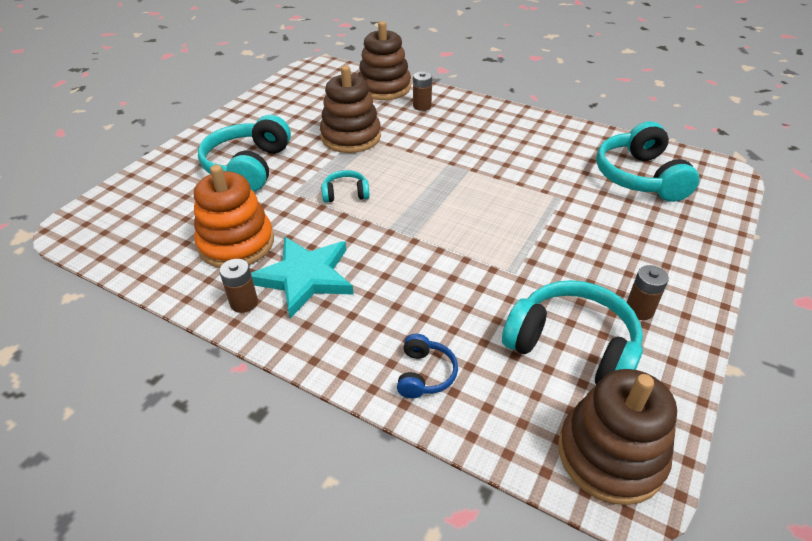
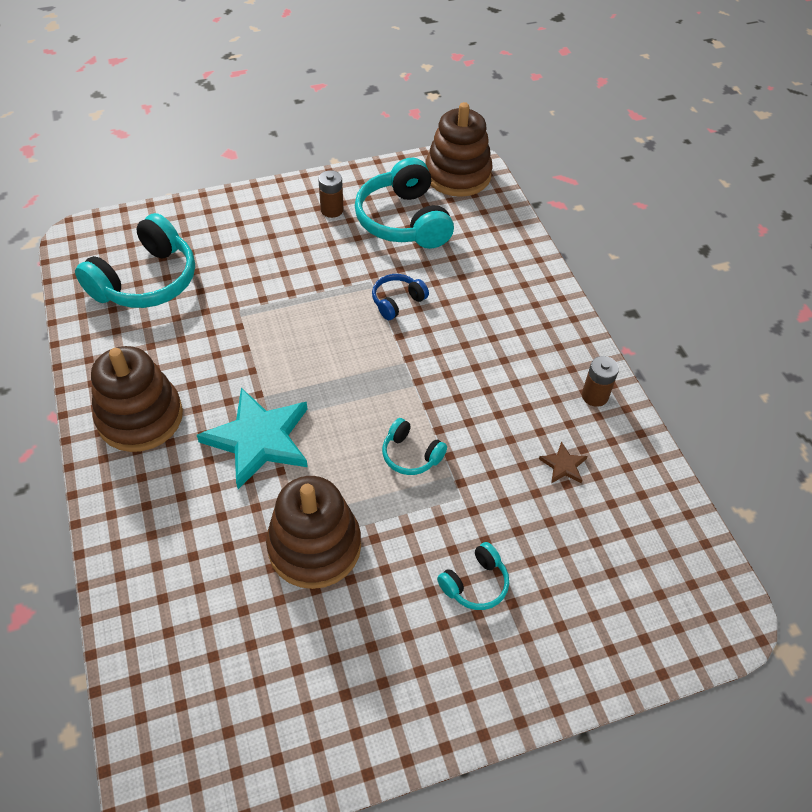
camera: 140 degrees left, 10 degrees up
(236, 244) = (563, 465): orange stacking toy -> brown star
(248, 166) = (475, 583): turquoise headphones -> turquoise headphones, size x0.49
(305, 277) = (529, 386): turquoise star -> turquoise star (259, 439)
(384, 88) = (155, 629): brown stacking toy -> brown stacking toy (140, 417)
(422, 106) = (167, 540): brown battery -> none
(424, 374) = (510, 265): blue headphones -> blue headphones (397, 301)

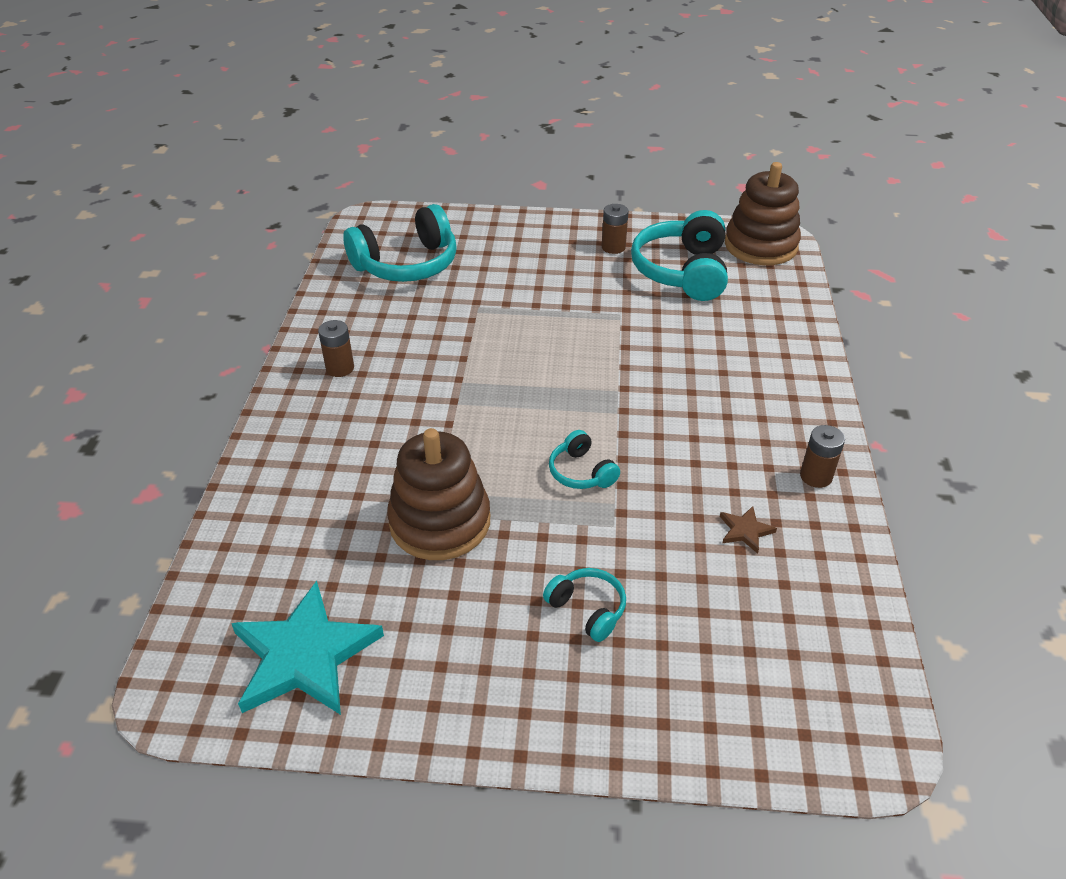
camera: 25 degrees right, 10 degrees down
(140, 417) = (340, 368): brown stacking toy -> brown battery
(259, 439) = (437, 416): turquoise star -> turquoise star (304, 655)
(397, 301) = (639, 337): blue headphones -> none
(475, 583) = (587, 609): turquoise headphones -> turquoise headphones turned 120 degrees counterclockwise

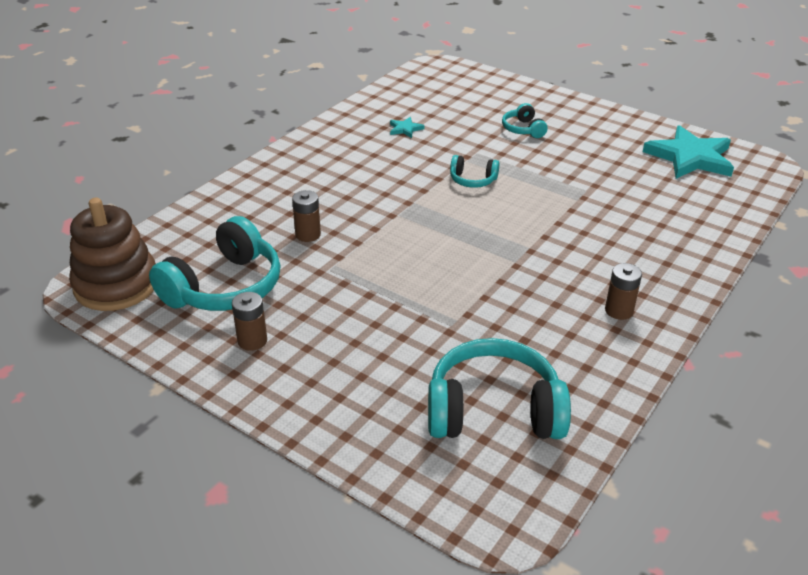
camera: 150 degrees left, 5 degrees down
(440, 522) = (584, 185): brown stacking toy -> none
(581, 472) = (472, 180): turquoise headphones -> turquoise headphones turned 105 degrees clockwise
(745, 531) = (405, 129): brown star -> turquoise star
(816, 476) = (333, 135): brown battery -> brown battery (308, 235)

